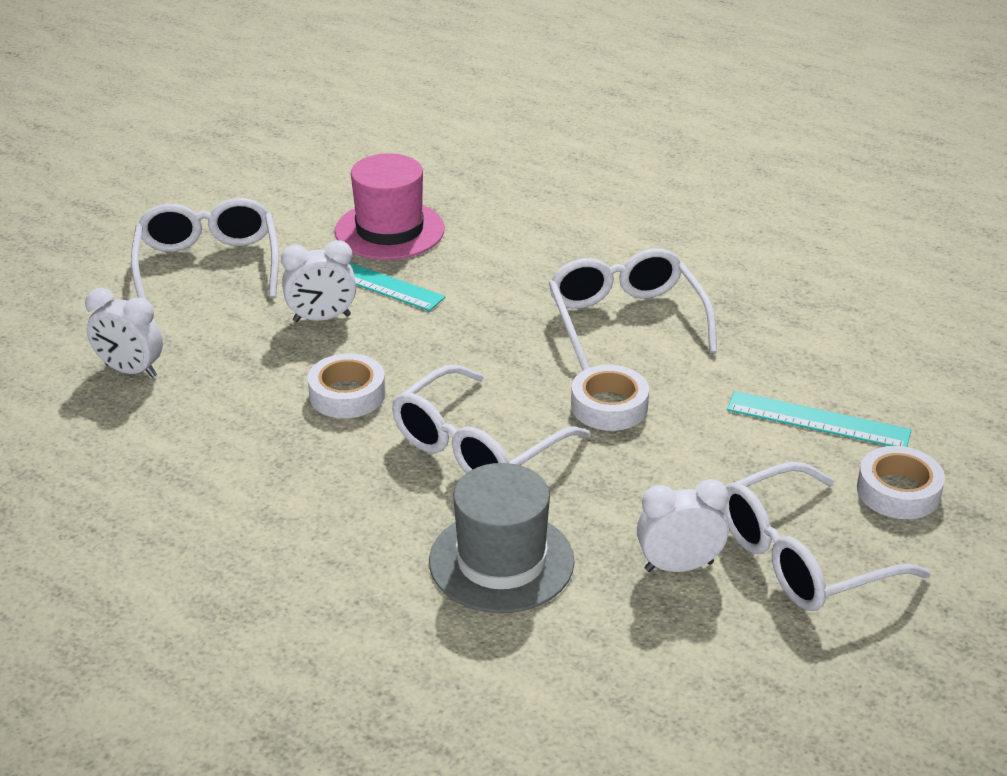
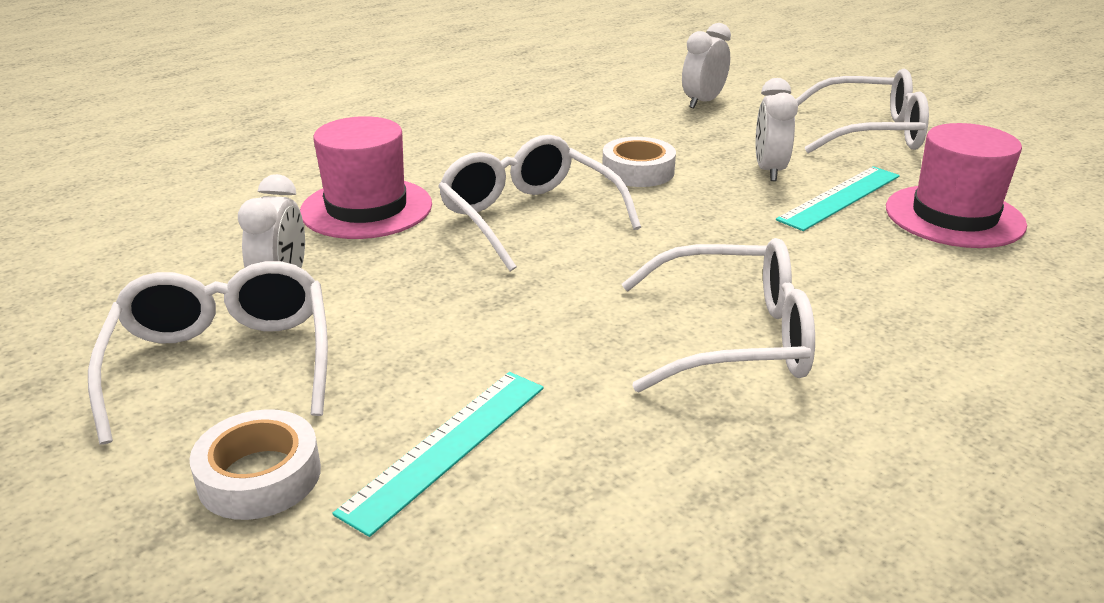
camera: 105 degrees right, 5 degrees down
(501, 561) = (366, 208): grey hat -> pink hat
(609, 406) = (557, 295): white tape -> none

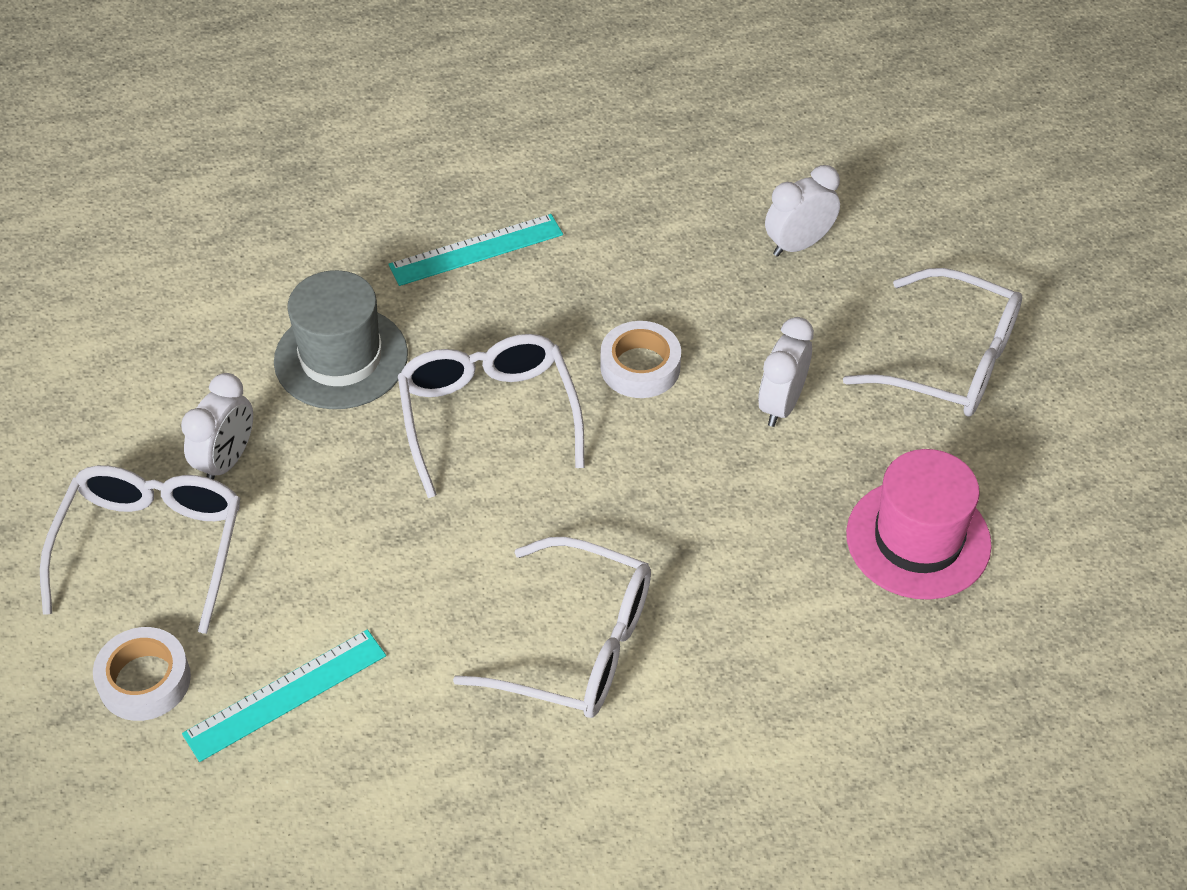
camera: 20 degrees right, 20 degrees up
(366, 208) = (341, 358): pink hat -> grey hat
(840, 197) = (822, 473): turquoise ruler -> turquoise ruler (476, 250)

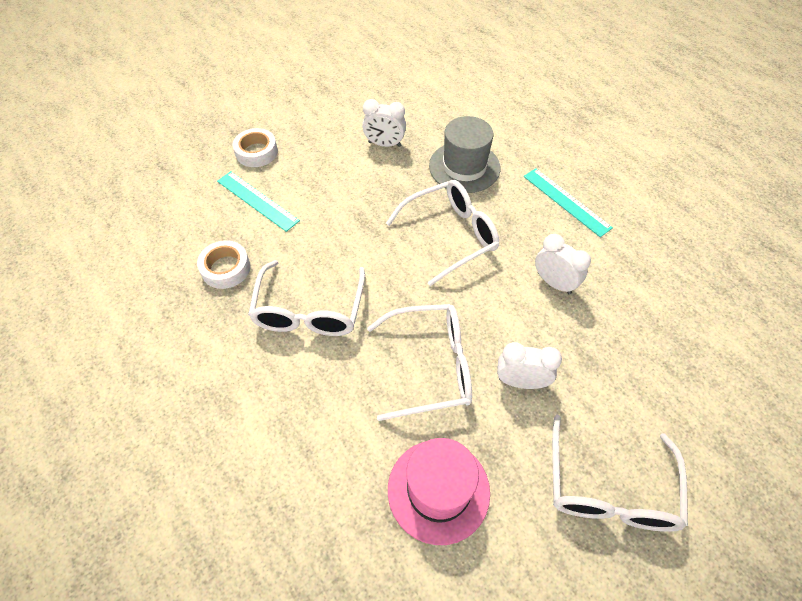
camera: 75 degrees right, 5 degrees up
(152, 547) = (328, 134): white glasses -> white glasses (431, 366)
(640, 367) = (517, 298): white tape -> white tape (226, 268)
(798, 244) = (666, 366): white clock -> white clock (554, 283)

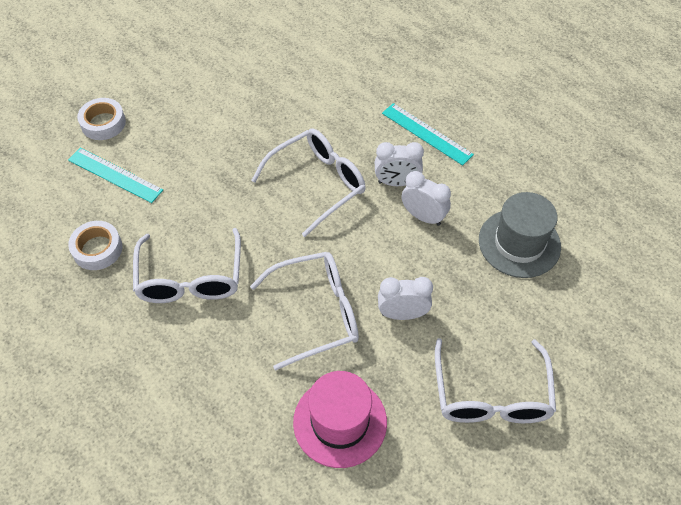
camera: 10 degrees left, 0 degrees up
(384, 144) = (236, 97): white clock -> white clock (397, 182)
(464, 167) = (321, 111): grey hat -> grey hat (519, 243)

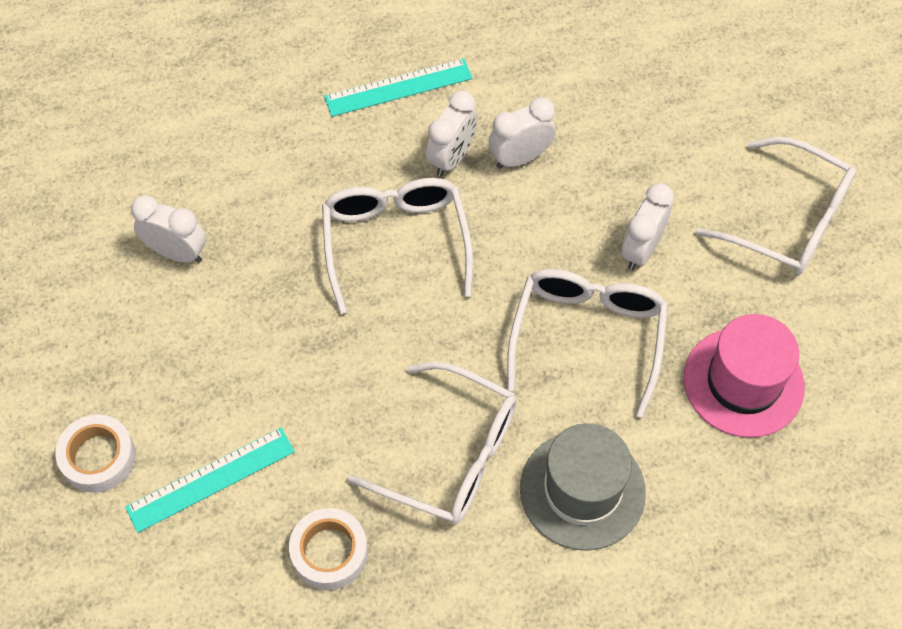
camera: 60 degrees left, 5 degrees up
(244, 93) = (177, 253): none -> white clock
(519, 243) = (616, 87): grey hat -> grey hat (582, 490)

